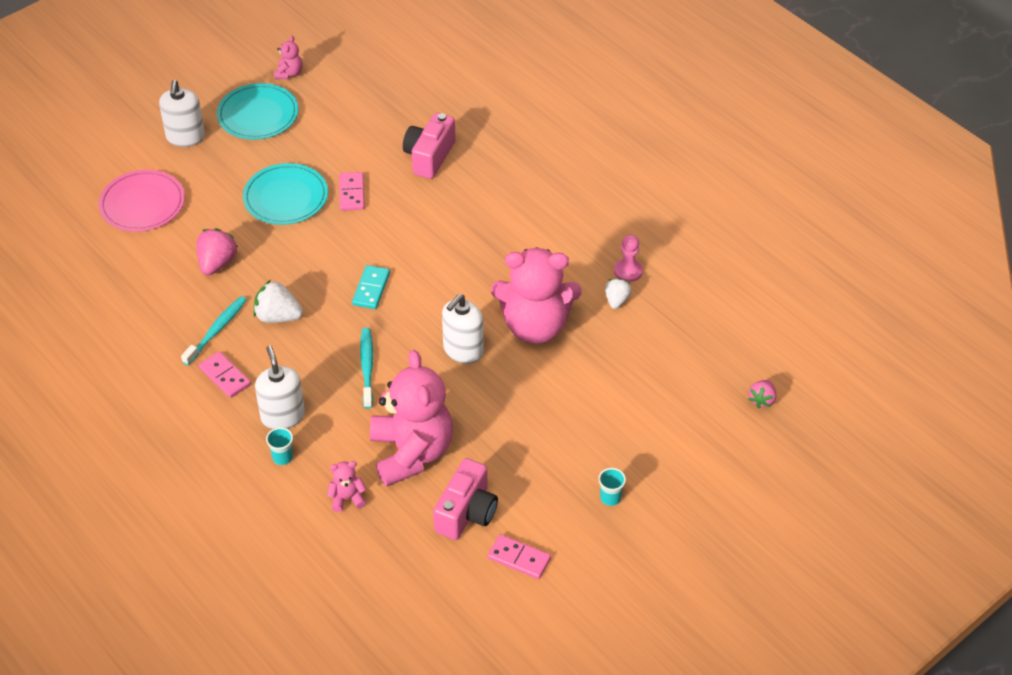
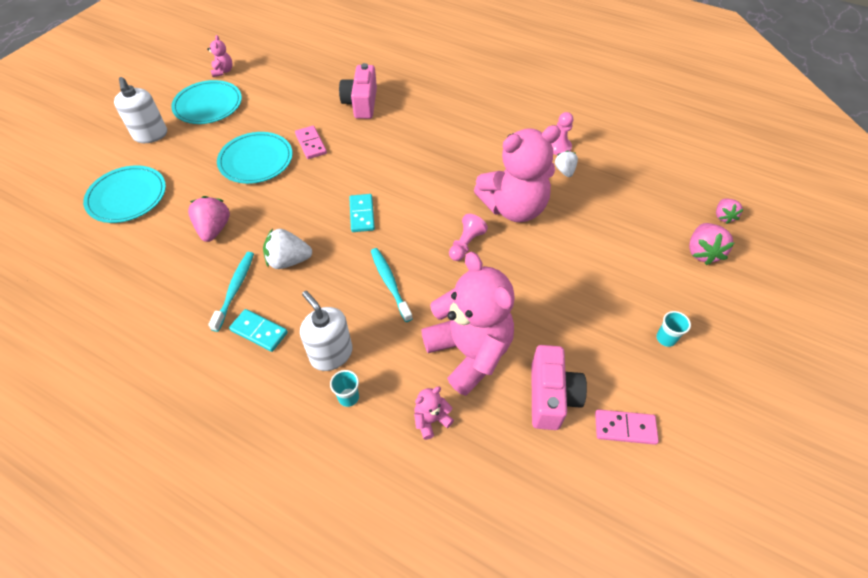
camera: 20 degrees left, 5 degrees up
(142, 204) = (127, 196): pink plate -> turquoise plate
(225, 376) = (259, 331): pink domino -> turquoise domino
(463, 350) = (466, 244): white soap dispenser -> pink pawn
(709, 430) = (702, 252): none -> pink strawberry

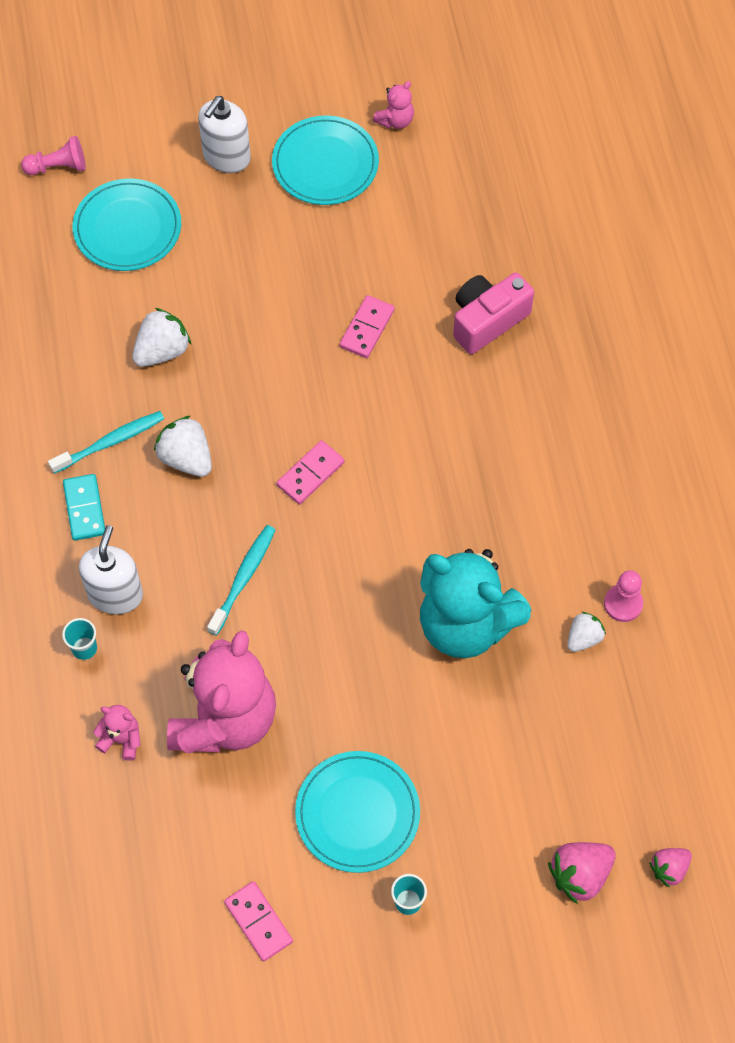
camera: 50 degrees right, 10 degrees up
(214, 229) = (162, 351): pink strawberry -> white strawberry
(256, 160) = (289, 297): turquoise plate -> turquoise plate (357, 813)
(362, 214) = (310, 474): turquoise domino -> pink domino
(466, 244) = (363, 612): pink pawn -> pink pawn (58, 167)
(514, 208) = (465, 623): pink teddy bear -> turquoise teddy bear
(551, 396) = (237, 830): pink camera -> none

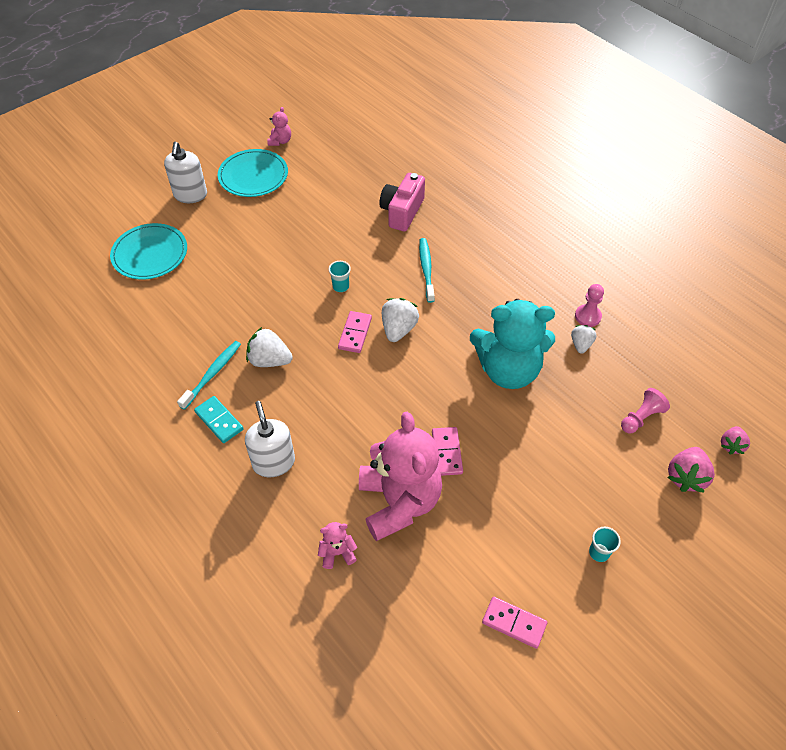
camera: 30 degrees left, 10 degrees down
(58, 167) = (83, 240): pink pawn -> pink pawn (641, 417)
(84, 648) = (273, 507): turquoise cup -> turquoise cup (340, 286)
(162, 351) = (214, 309): white strawberry -> white strawberry (398, 329)
(243, 578) = (353, 411): turquoise toothbrush -> turquoise toothbrush (426, 269)
(357, 813) = (526, 514): turquoise plate -> none
(367, 328) = (335, 244): pink domino -> pink domino (446, 452)

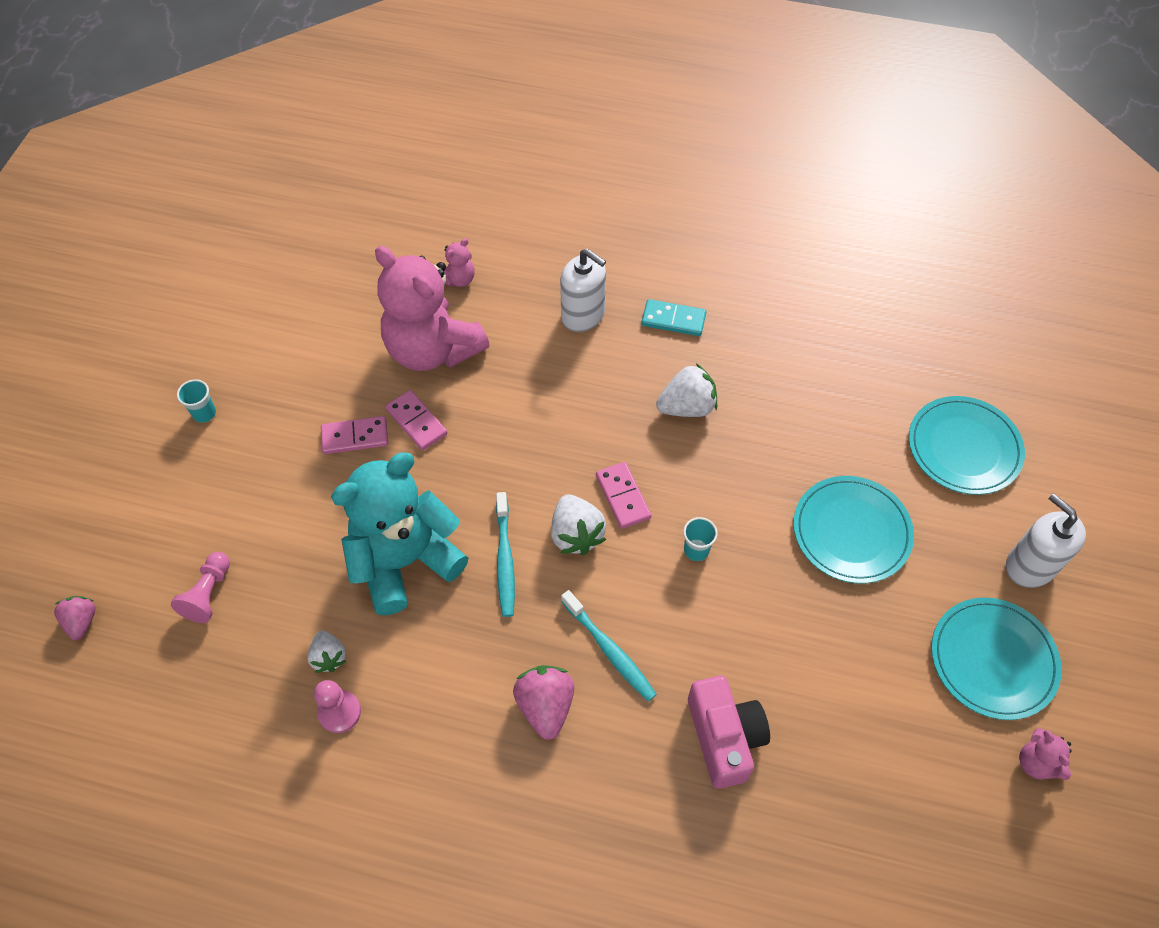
camera: 145 degrees right, 5 degrees up
(212, 374) = (730, 358): turquoise toothbrush -> turquoise toothbrush (505, 560)
(253, 251) = (851, 531): none -> turquoise plate
(514, 623) = (262, 313): pink domino -> pink domino (355, 437)
(686, 477) = (131, 547): pink strawberry -> pink strawberry (545, 706)

